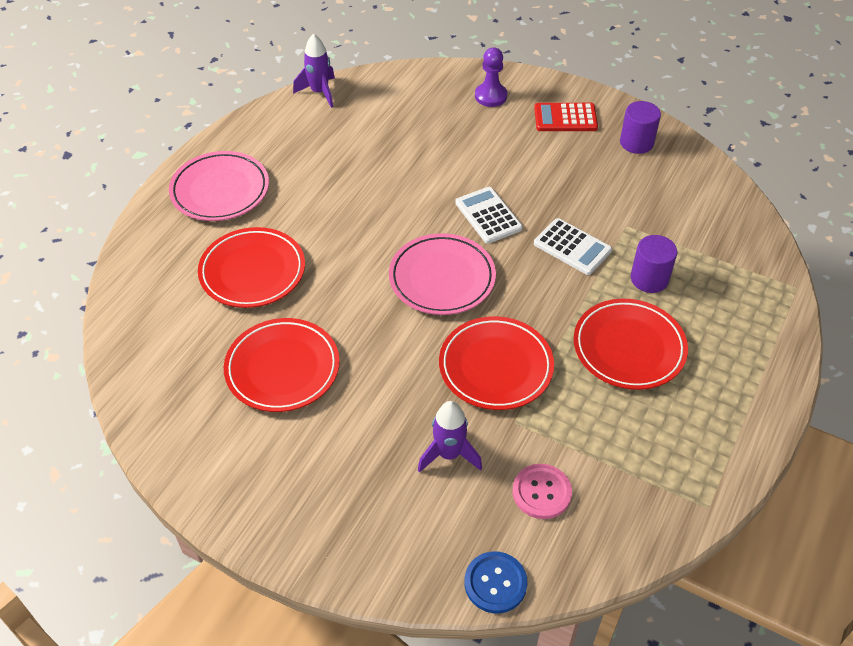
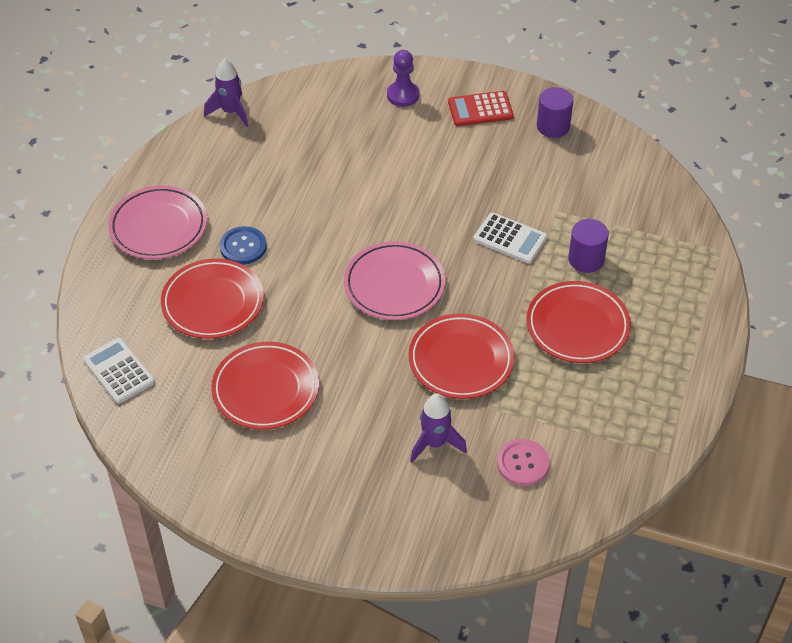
camera: 10 degrees left, 0 degrees up
(488, 216) = (425, 218): white calculator -> white calculator (119, 371)
(495, 583) = (497, 544): blue button -> blue button (243, 247)

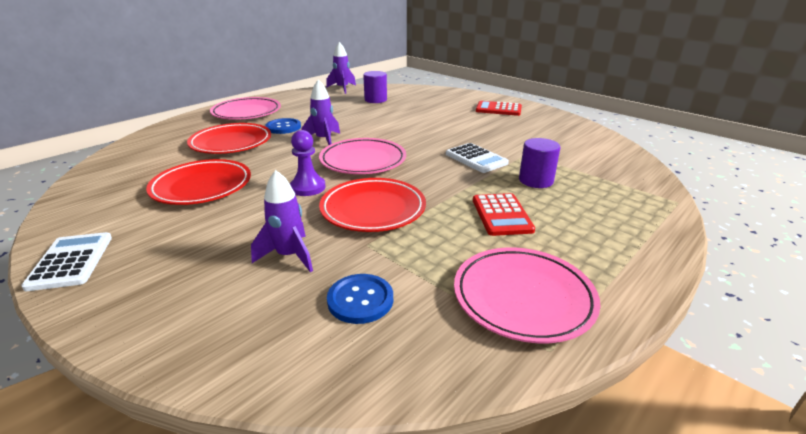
camera: 25 degrees right, 20 degrees down
(119, 371) = (128, 156): white calculator -> white calculator (71, 261)
(318, 258) = (324, 140): none -> purple rocket
(403, 95) = (451, 98): purple pawn -> purple pawn (308, 187)
(522, 463) = (360, 300): pink button -> blue button
(553, 126) = (548, 122): purple cylinder -> purple cylinder (375, 100)
(577, 326) = (501, 215): red plate -> red calculator
(633, 416) = (523, 297): none -> pink plate

